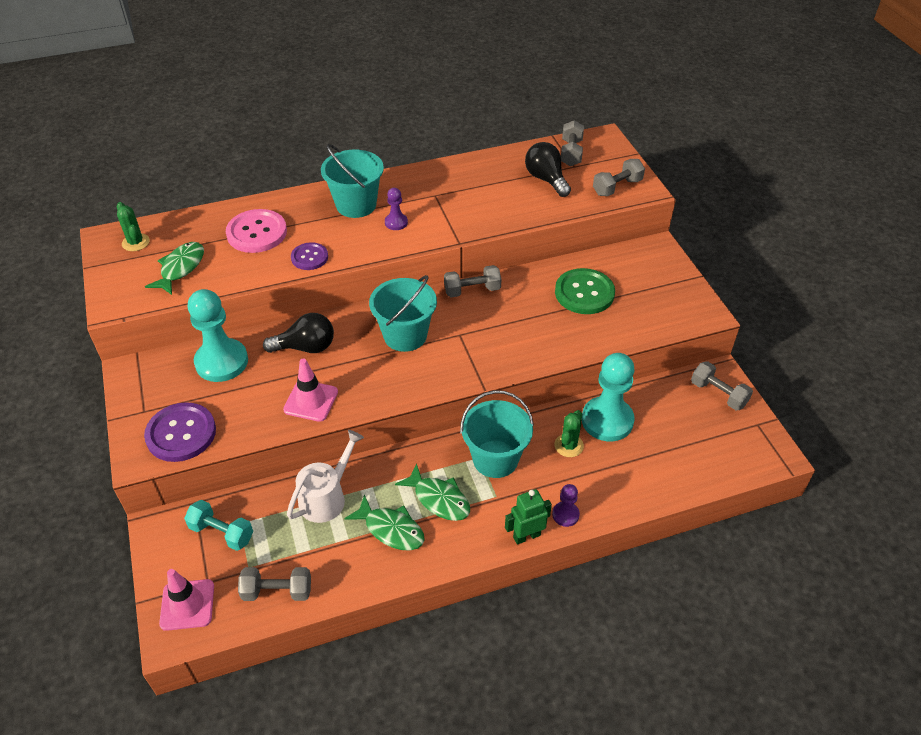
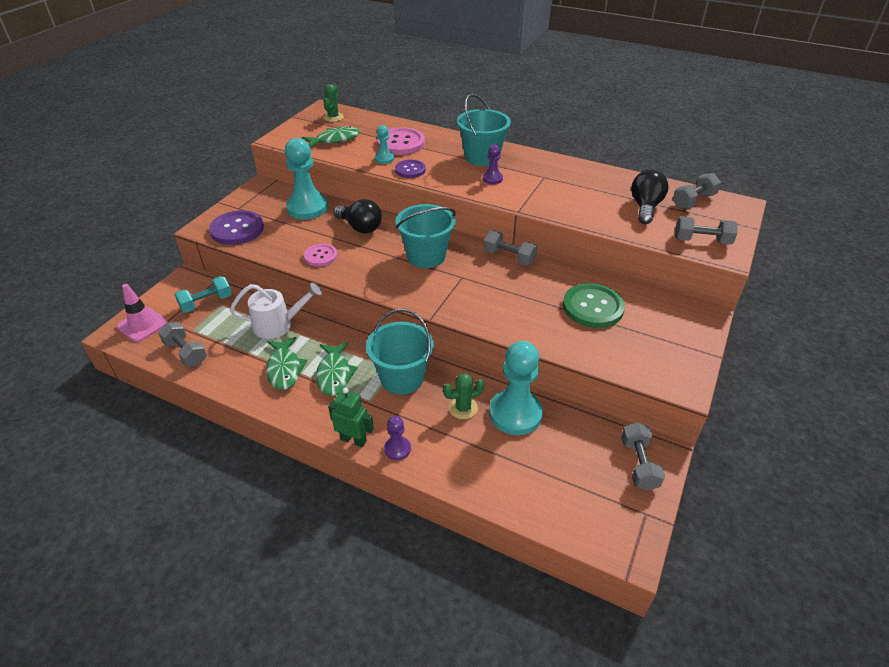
camera: 45 degrees right, 5 degrees down
(222, 532) = (206, 303): turquoise dumbbell -> turquoise dumbbell turned 75 degrees clockwise
(266, 260) = (384, 159): none -> turquoise pawn
(311, 401) = (320, 256): pink traffic cone -> pink button

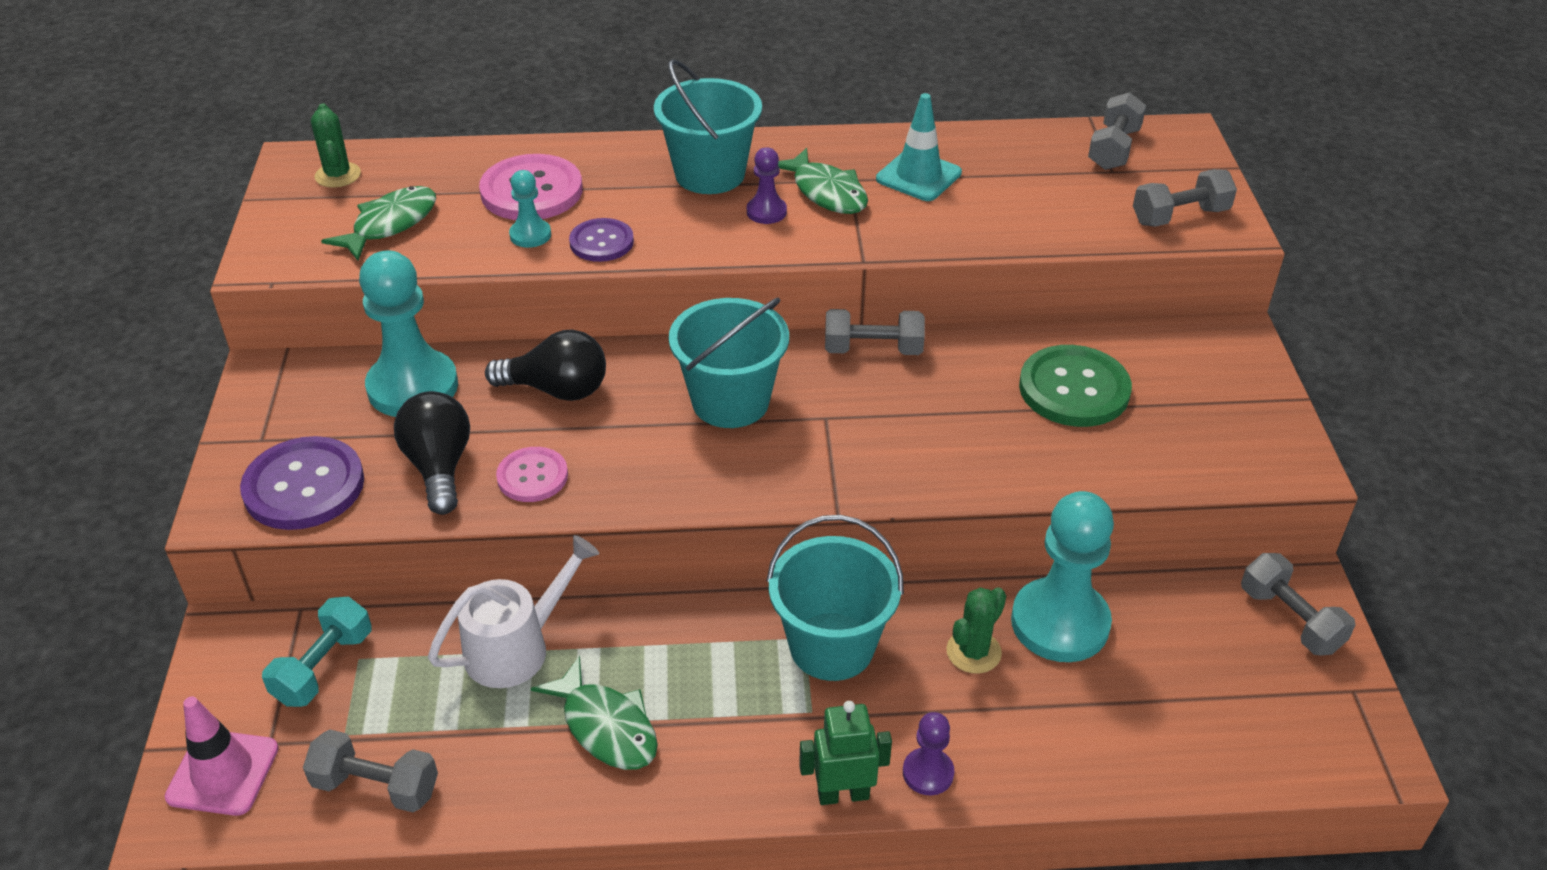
camera: 30 degrees left, 0 degrees up
(334, 374) = (708, 694): green fish -> green fish (826, 192)
(578, 185) = (918, 176): none -> turquoise traffic cone
(645, 207) = (1054, 184): black light bulb -> black light bulb (439, 467)

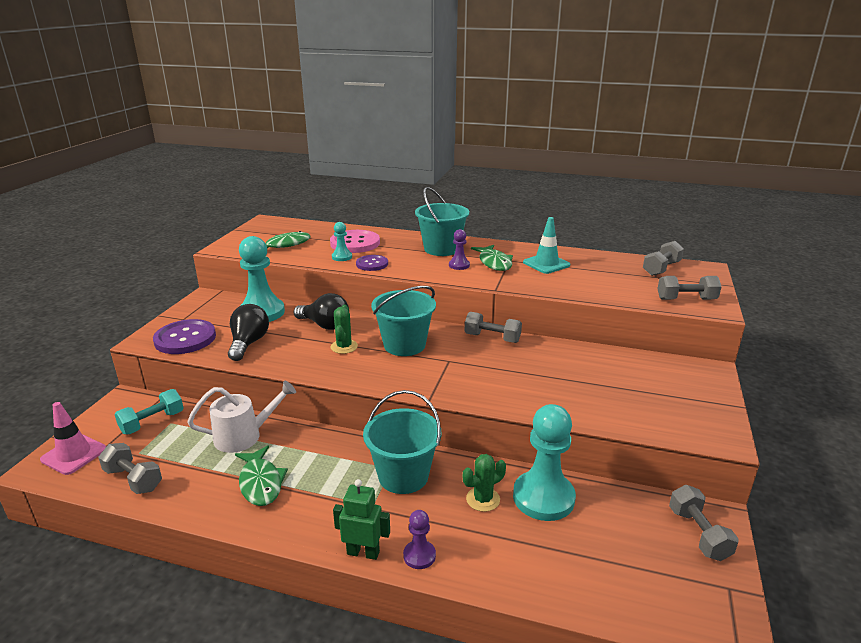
camera: 20 degrees right, 15 degrees down
(338, 175) = (278, 227): green cactus -> green cactus (344, 347)
(532, 476) = (287, 355): pink button -> none
(1074, 389) = (596, 375): green button -> none

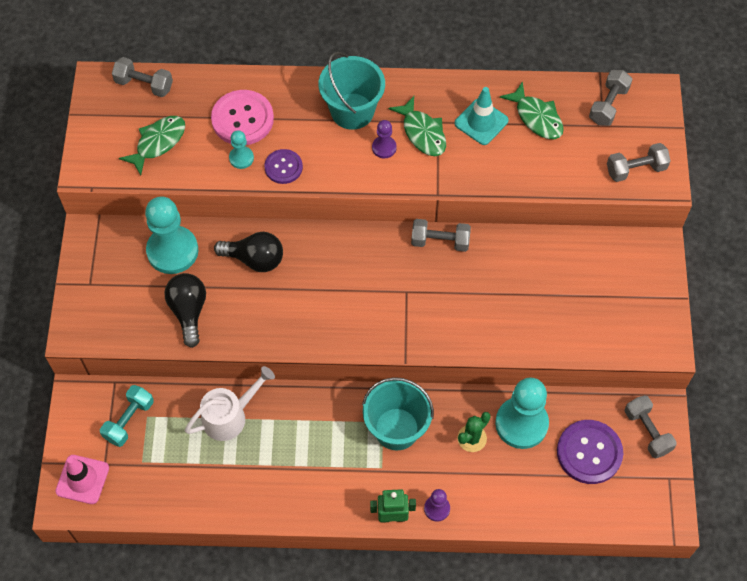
camera: 15 degrees left, 35 degrees up
(133, 479) = (159, 493): grey dumbbell -> grey dumbbell (144, 84)
(185, 338) = (115, 319): purple button -> purple button (589, 452)
(261, 483) = (275, 468): green fish -> green fish (536, 117)
(344, 347) = (292, 293): green cactus -> none
(404, 345) = (353, 275): turquoise bucket -> none

